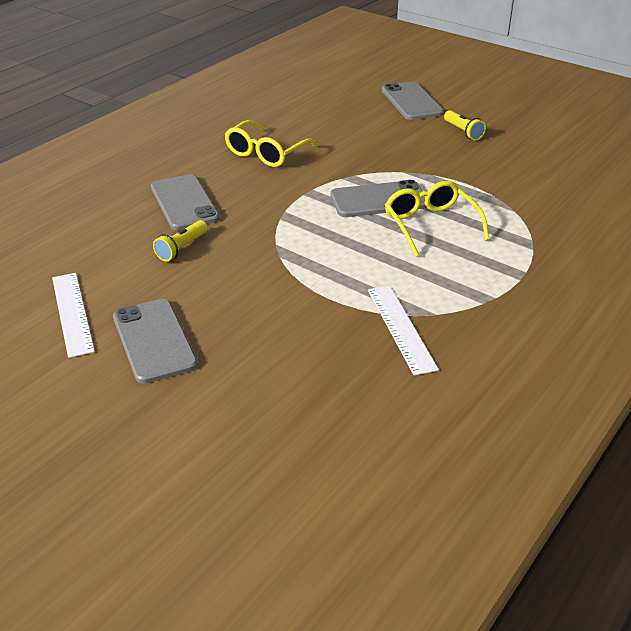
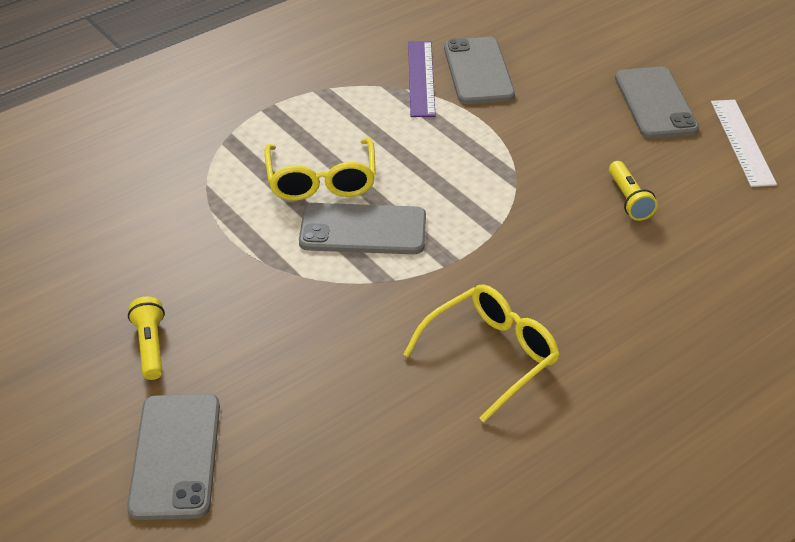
camera: 165 degrees left, 5 degrees up
(182, 248) = (629, 200): yellow flashlight -> yellow flashlight turned 120 degrees clockwise
(184, 203) = (626, 272): grey phone -> grey phone (478, 71)
(400, 328) = (421, 78): white ruler -> purple ruler

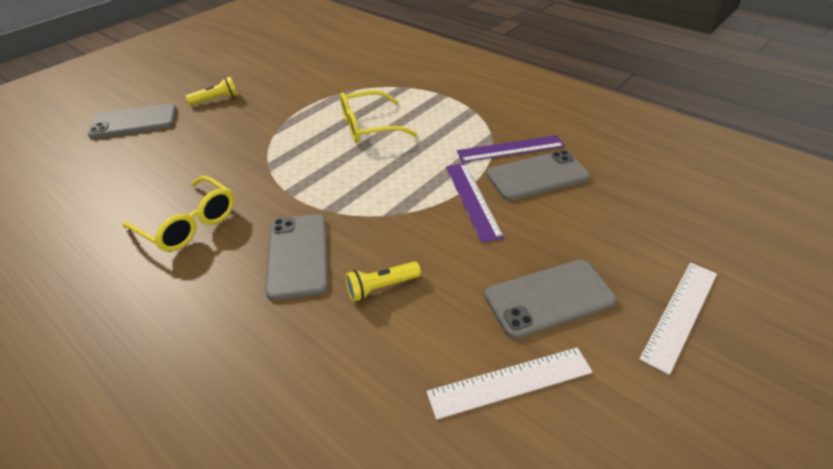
camera: 80 degrees right, 0 degrees up
(363, 230) = (320, 150): grey phone -> grey phone (298, 255)
(507, 121) = (473, 200): none -> purple ruler
(680, 45) = (680, 314): none -> white ruler

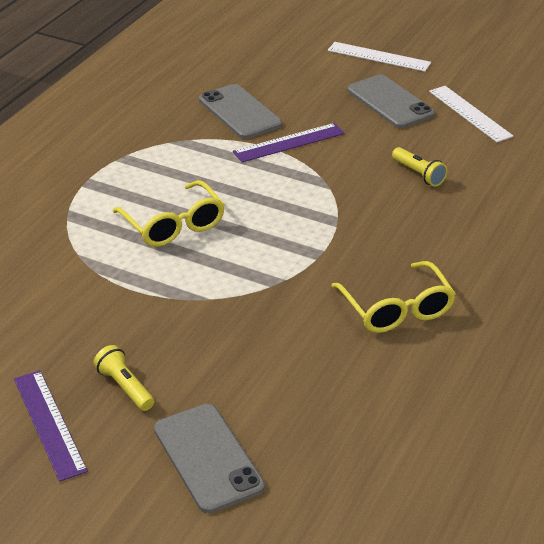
camera: 105 degrees left, 5 degrees down
(189, 224) = (397, 309): yellow glasses -> yellow glasses turned 135 degrees clockwise
(298, 255) = (405, 225): grey phone -> none
(510, 149) = (198, 128): purple ruler -> purple ruler (49, 424)

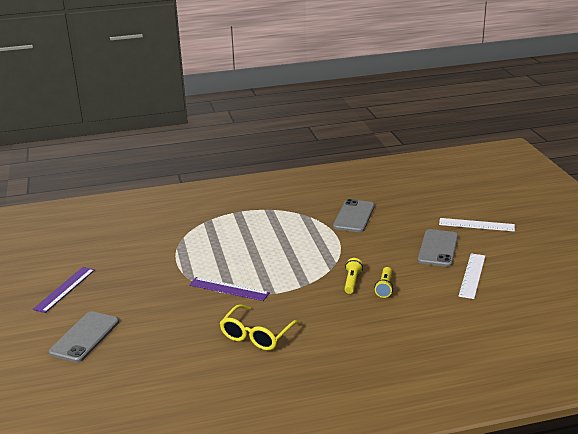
camera: 50 degrees right, 10 degrees down
(125, 387) = (107, 294): yellow flashlight -> yellow flashlight (352, 281)
(174, 225) = (236, 247): yellow glasses -> none
(289, 142) = (350, 240): purple ruler -> purple ruler (229, 289)
(378, 57) = (476, 225): white ruler -> white ruler turned 60 degrees counterclockwise

